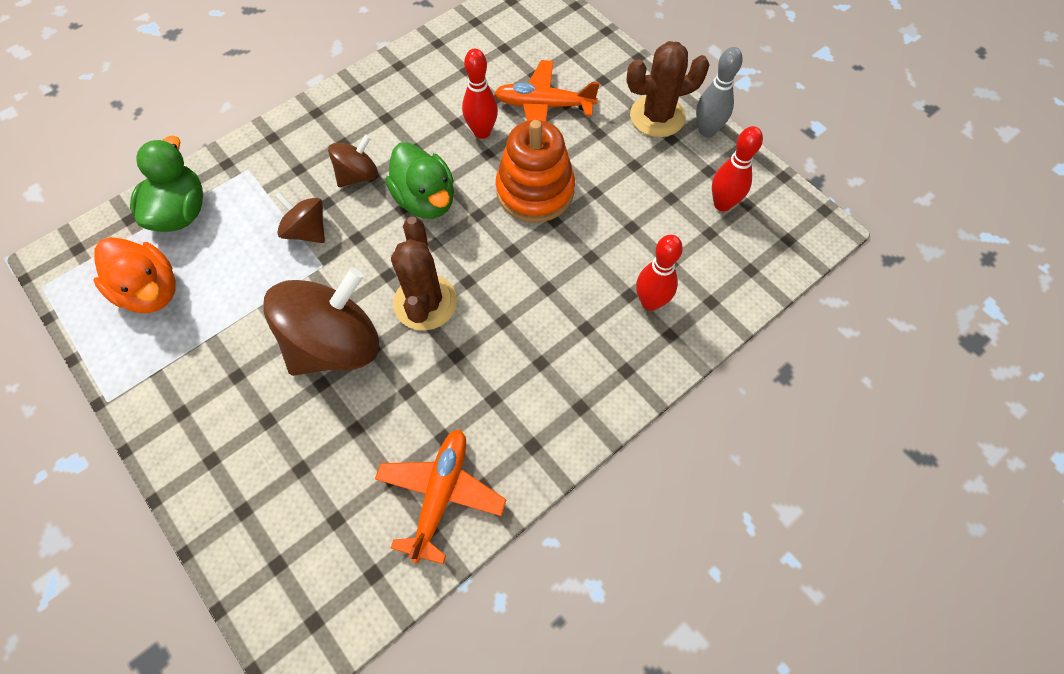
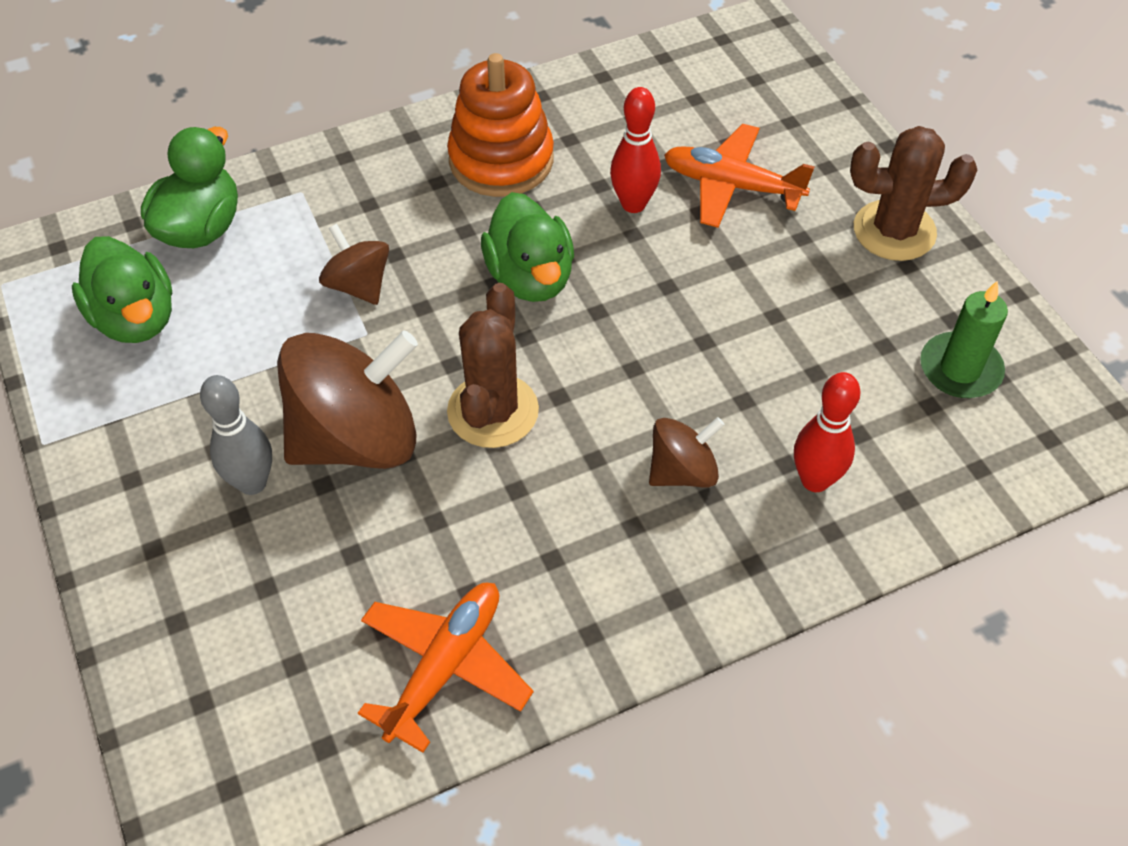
camera: 15 degrees right, 10 degrees down
(151, 291) = (136, 319): orange duck -> green duck
(358, 175) = (446, 227): brown spinning top -> brown spinning top (682, 471)
(535, 191) = (687, 296): orange stacking toy -> orange stacking toy (501, 160)
(707, 130) = (964, 264): grey bowling pin -> grey bowling pin (252, 483)
(722, 204) = (960, 369): red bowling pin -> green candle

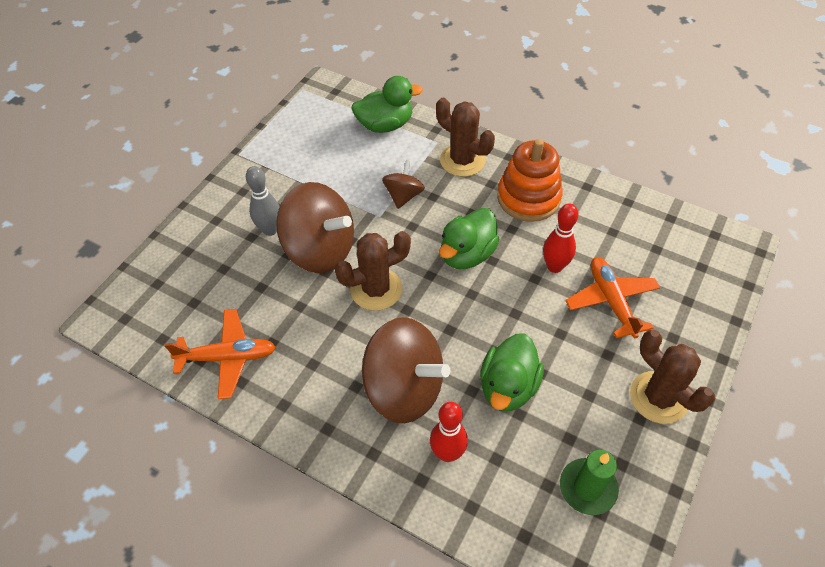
camera: 55 degrees right, 0 degrees up
(136, 319) = (320, 138): green duck -> green duck (508, 387)
(365, 185) = (462, 160): none -> brown cactus
(682, 471) = (404, 388): brown spinning top -> brown spinning top, size x1.94

